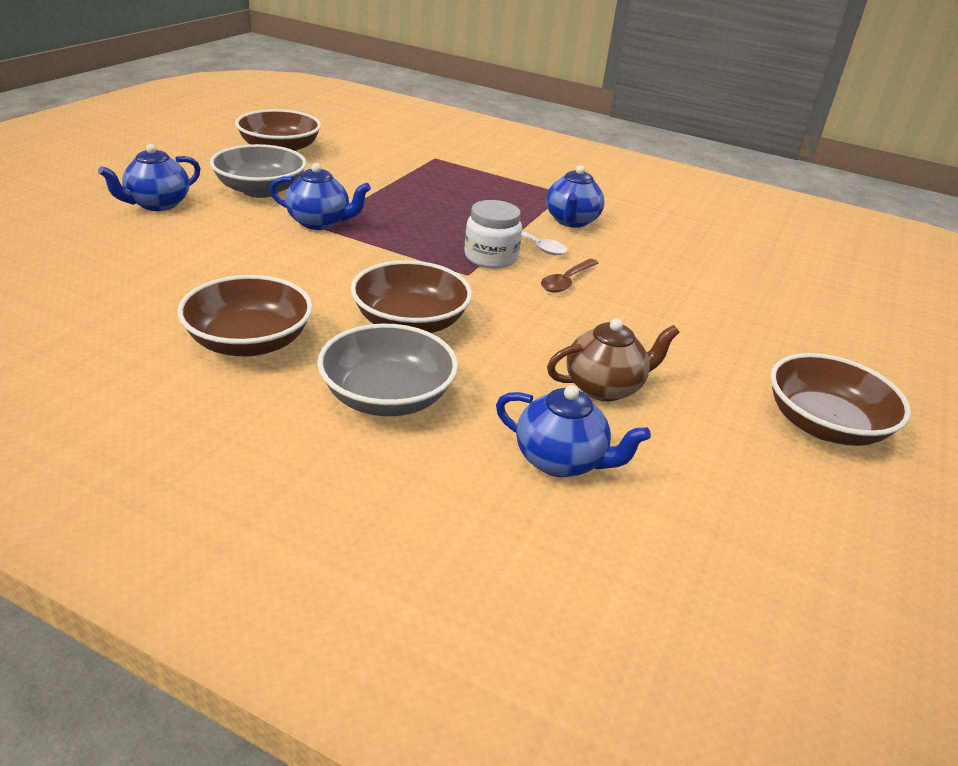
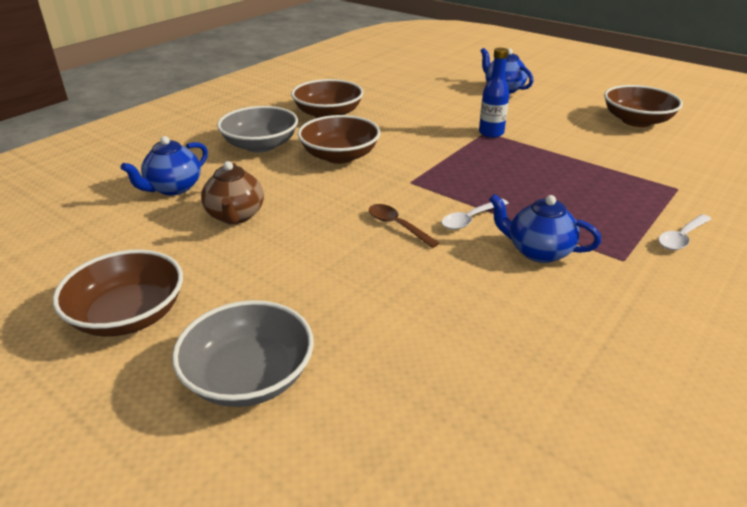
camera: 105 degrees right, 0 degrees up
(260, 190) = (543, 115): grey bowl -> grey bowl (249, 377)
(320, 222) = (491, 133): blue teapot -> blue bottle
(491, 257) = (441, 195): white jar -> none
(518, 170) = (681, 237): none -> white spoon

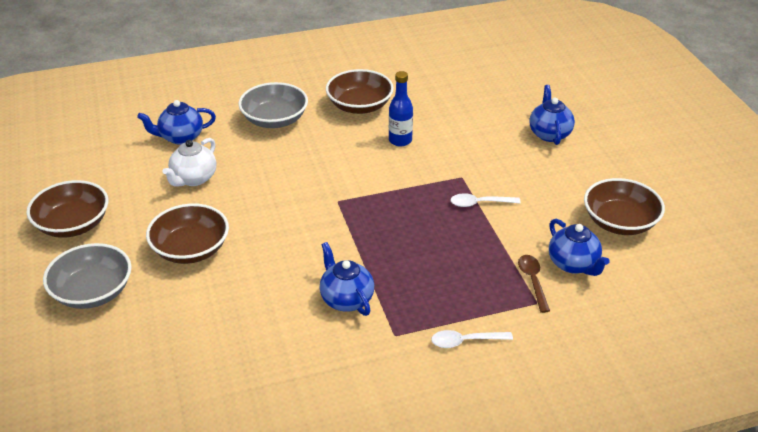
camera: 35 degrees right, 5 degrees up
(235, 216) = (193, 179): brown teapot -> white teapot
(339, 156) = (317, 154): brown bowl -> brown bowl (191, 249)
(397, 226) = (282, 234): brown spoon -> brown spoon (533, 281)
(470, 219) = (337, 252): white spoon -> white spoon (480, 203)
(491, 133) = (464, 180): blue bottle -> blue bottle (400, 140)
(656, 155) = (573, 264): none -> blue teapot

